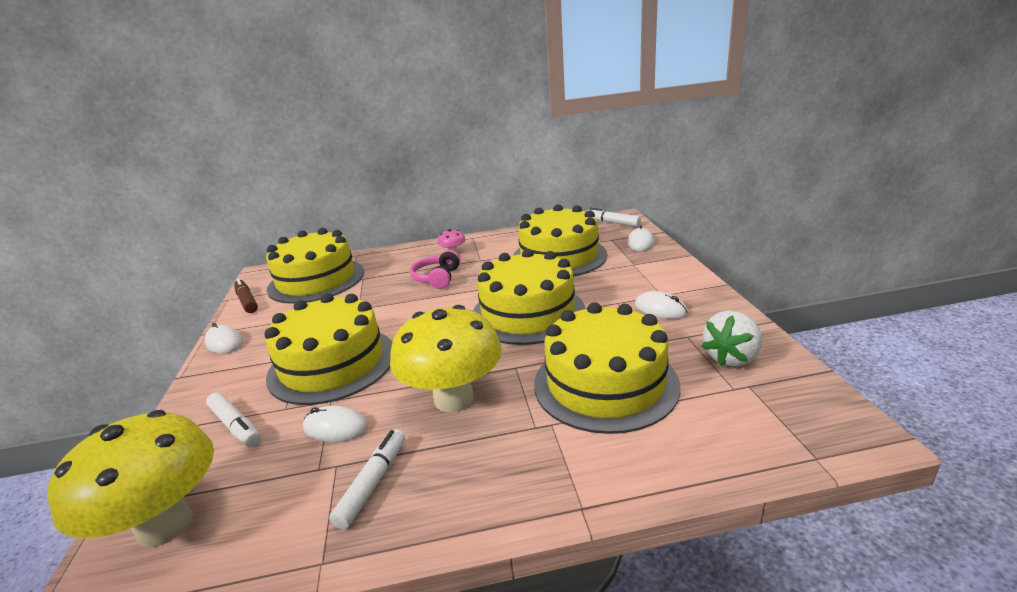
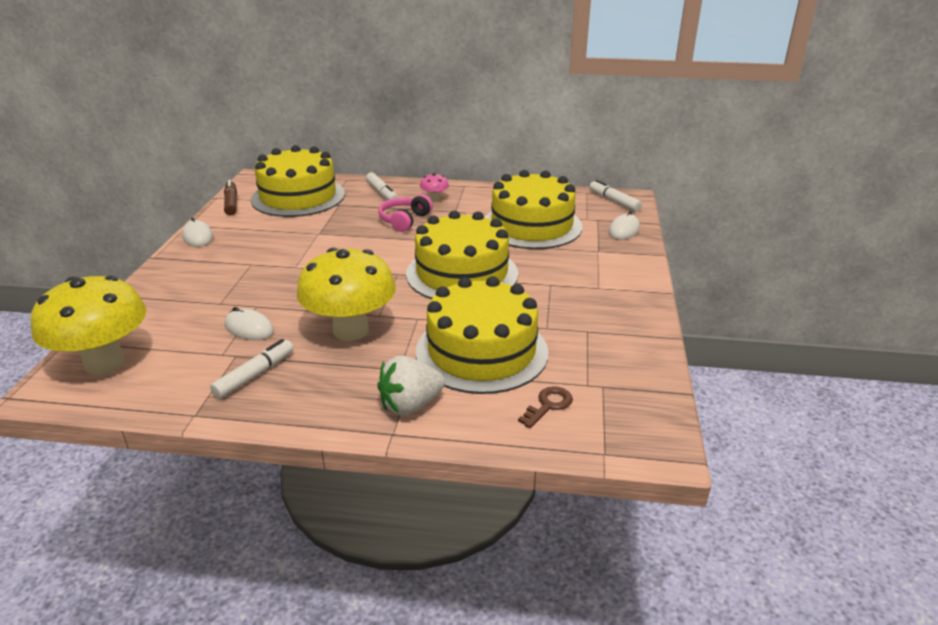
camera: 15 degrees right, 5 degrees up
(236, 426) = (178, 307): white marker -> white marker (382, 193)
(332, 364) = (272, 277): yellow cake -> none
(660, 309) = (585, 300): white mouse -> none
(716, 421) = (548, 405): none -> brown key
(731, 358) = (610, 359): white strawberry -> white strawberry (410, 405)

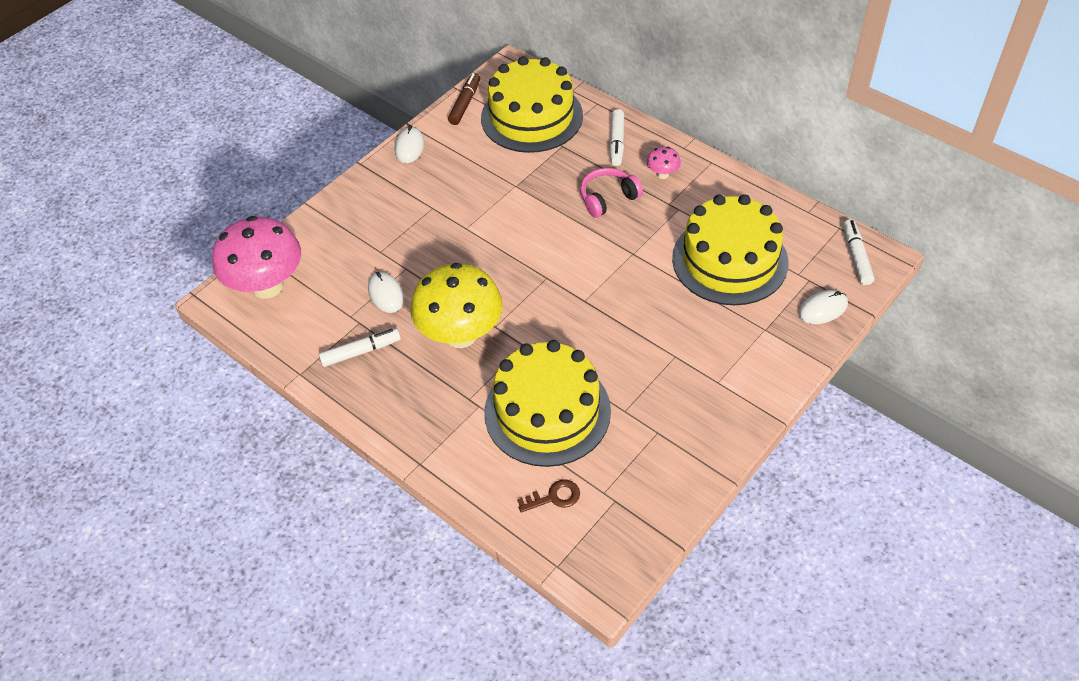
camera: 35 degrees right, 20 degrees up
(104, 362) = (267, 286): yellow mushroom -> pink mushroom
(410, 405) = (451, 442): white strawberry -> none
(462, 273) = (604, 303): yellow cake -> none

